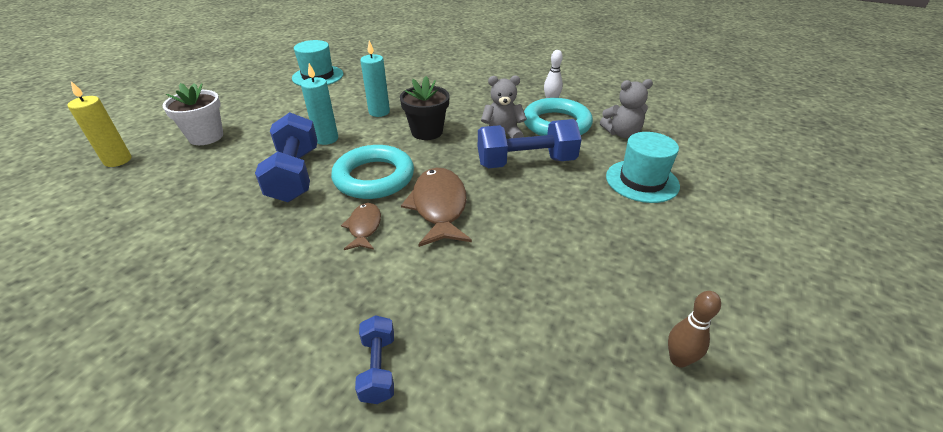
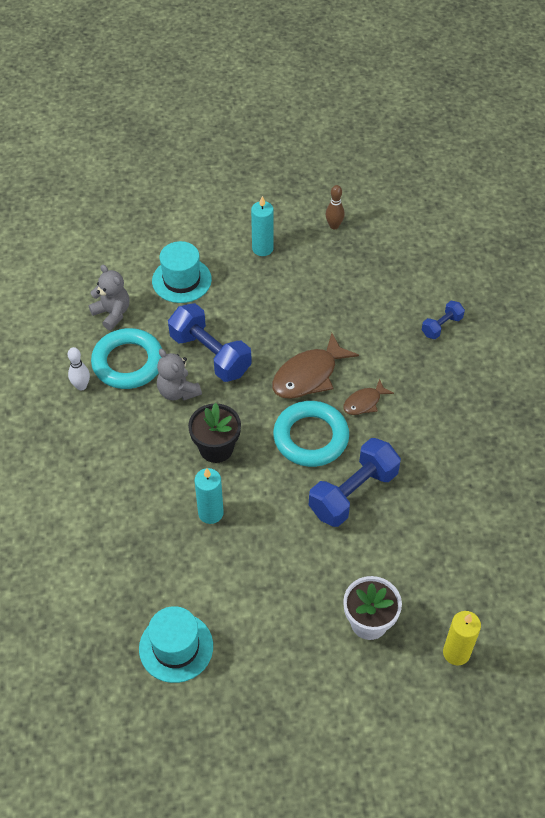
camera: 125 degrees left, 15 degrees up
(326, 139) = (290, 516): turquoise candle -> turquoise candle (262, 248)

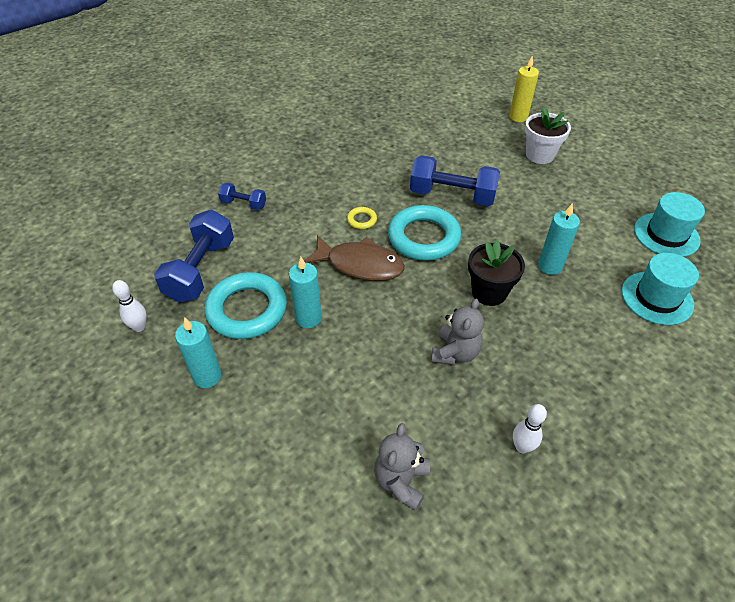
camera: 120 degrees left, 5 degrees down
(128, 362) = (456, 419): turquoise ring -> turquoise ring (247, 310)
(181, 280) = (302, 433): turquoise hat -> turquoise hat (657, 298)
(210, 354) = (390, 349): blue dumbbell -> blue dumbbell (200, 270)
(274, 319) = (308, 318): none -> turquoise candle
(334, 226) = (139, 327): brown bowling pin -> white bowling pin
(364, 402) = (362, 220): brown fish -> yellow ring

